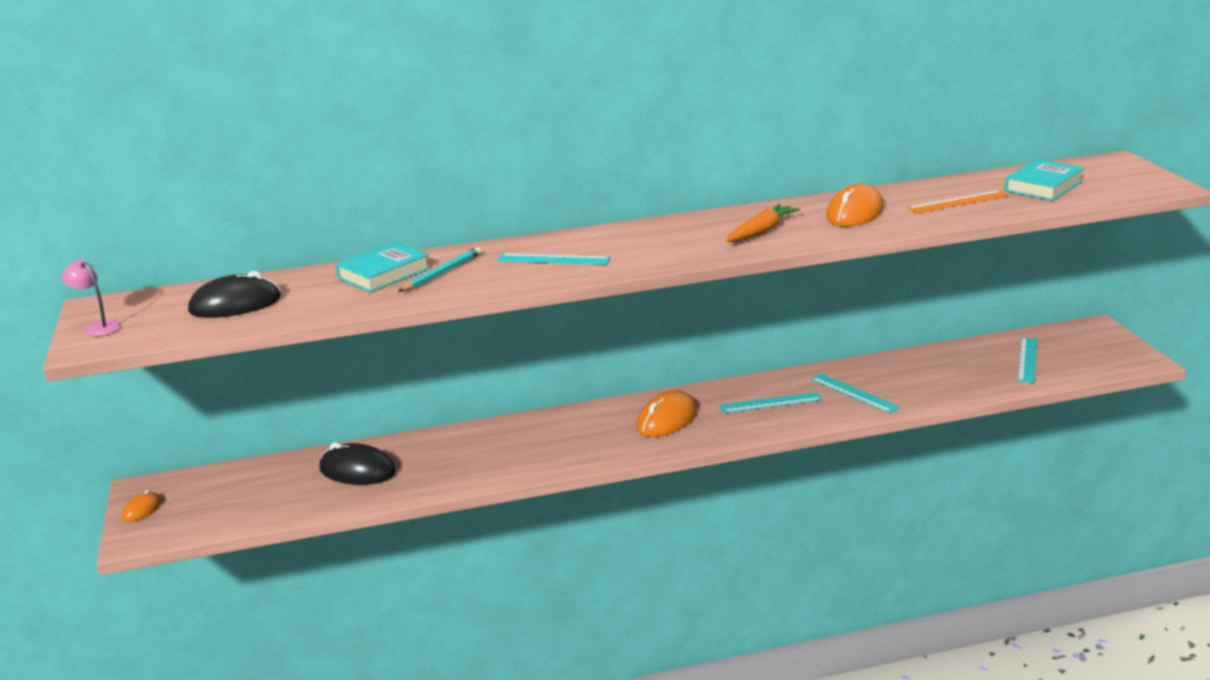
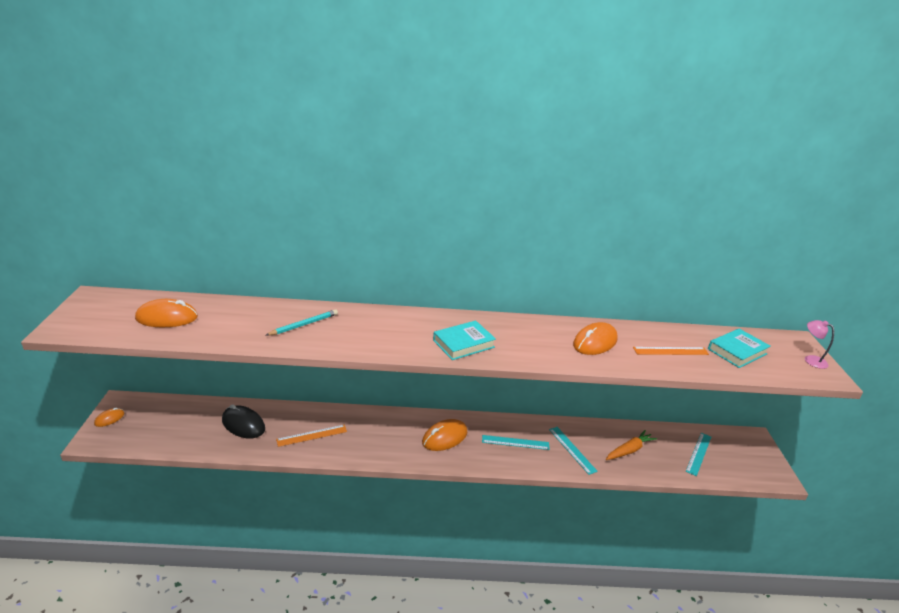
camera: 10 degrees right, 5 degrees up
(98, 327) = (78, 314): pink lamp -> pink lamp (811, 359)
(235, 305) = (167, 318): black mouse -> orange mouse
(383, 273) = (269, 315): turquoise book -> turquoise book (463, 344)
(470, 459) = (312, 435): none -> orange ruler
(553, 259) = (378, 332): turquoise ruler -> none
(761, 231) = (524, 343): orange carrot -> orange carrot (629, 450)

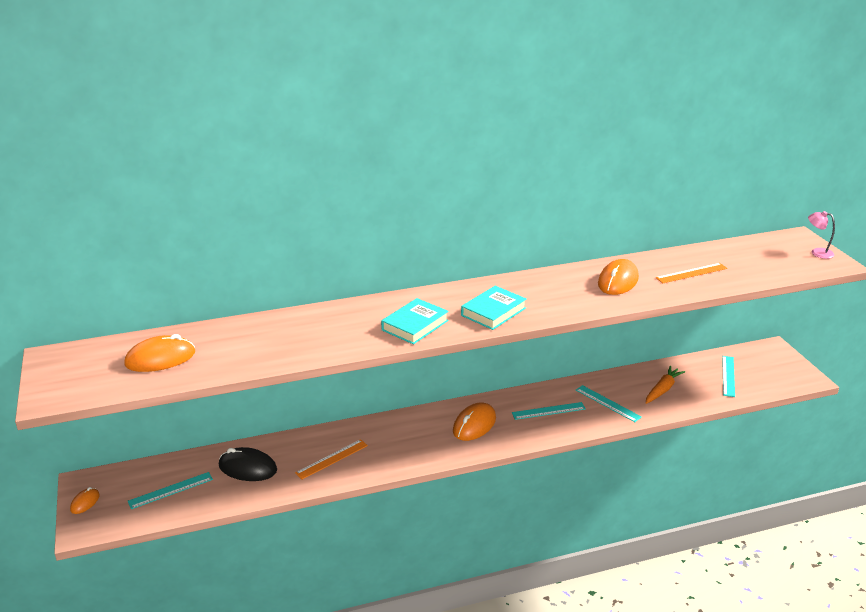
camera: 15 degrees left, 0 degrees up
(175, 427) = (170, 490): none -> turquoise ruler
(304, 325) = (317, 331): turquoise pencil -> none
(737, 351) = (750, 260): turquoise book -> turquoise book (415, 325)

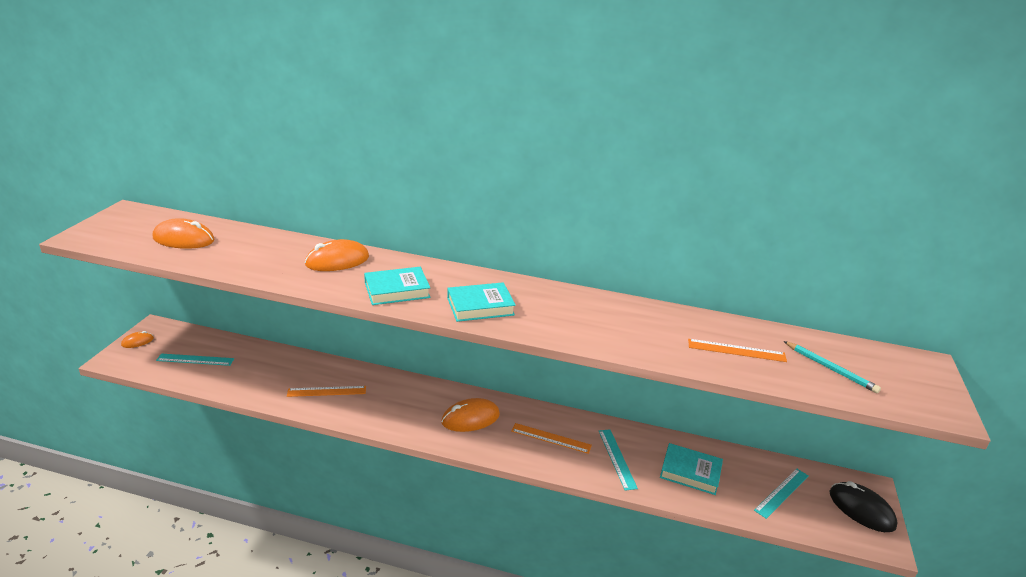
camera: 30 degrees right, 0 degrees up
(248, 468) = (262, 368): black mouse -> black mouse (861, 509)
(548, 411) = (551, 438): turquoise ruler -> orange ruler
(618, 281) = (642, 327): orange mouse -> orange mouse (337, 261)
(662, 389) = (690, 472): orange carrot -> turquoise book
(754, 262) = (830, 369): none -> turquoise pencil
(817, 252) = (932, 389): pink lamp -> none

